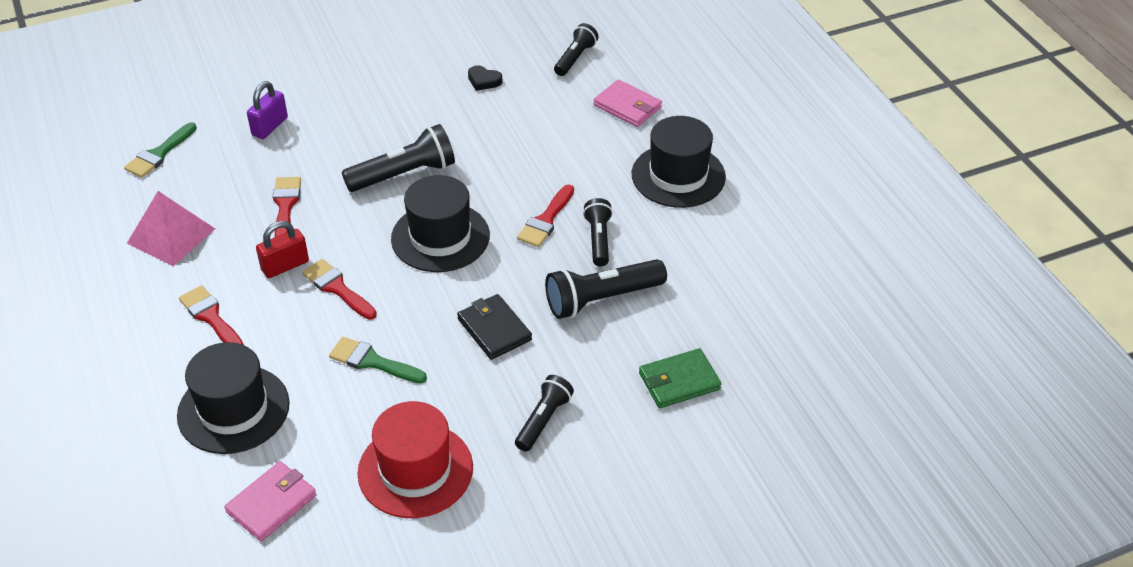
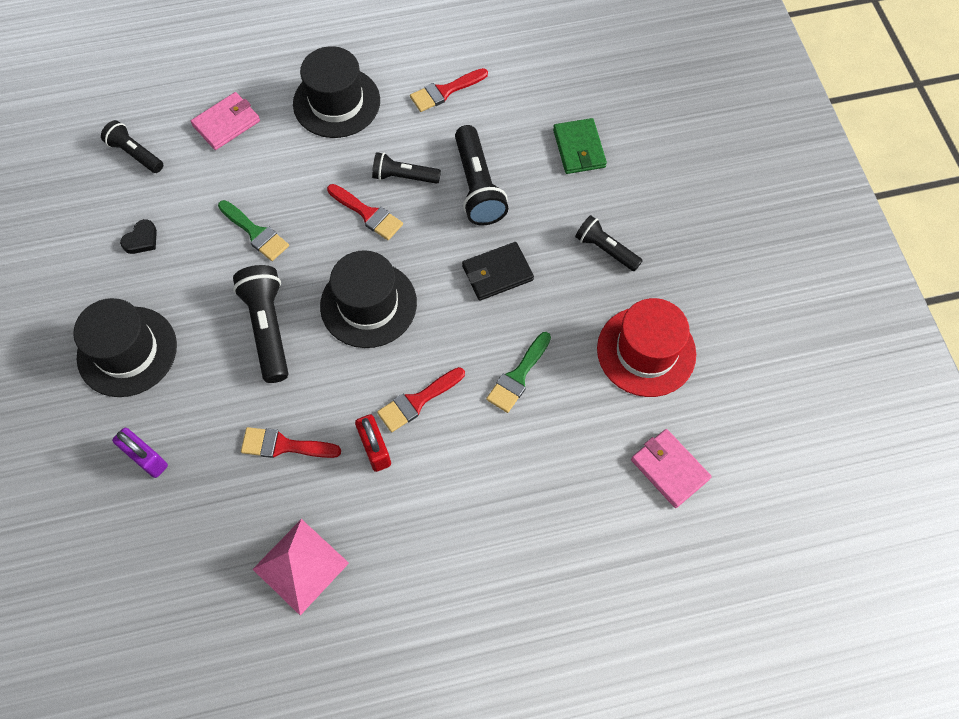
camera: 80 degrees left, 20 degrees up
(159, 154) = (155, 583): green brush -> green brush (255, 233)
(211, 317) = (432, 522): red brush -> red brush (445, 91)
(233, 409) = (557, 501): black hat -> black hat (127, 351)

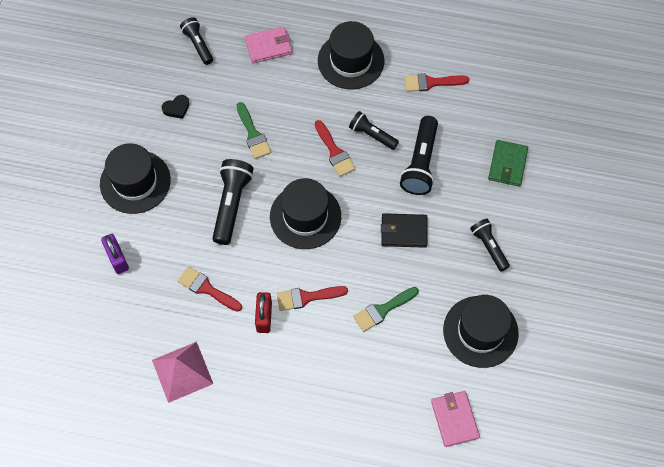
camera: 25 degrees right, 0 degrees up
(646, 351) = (480, 331): red hat -> black hat

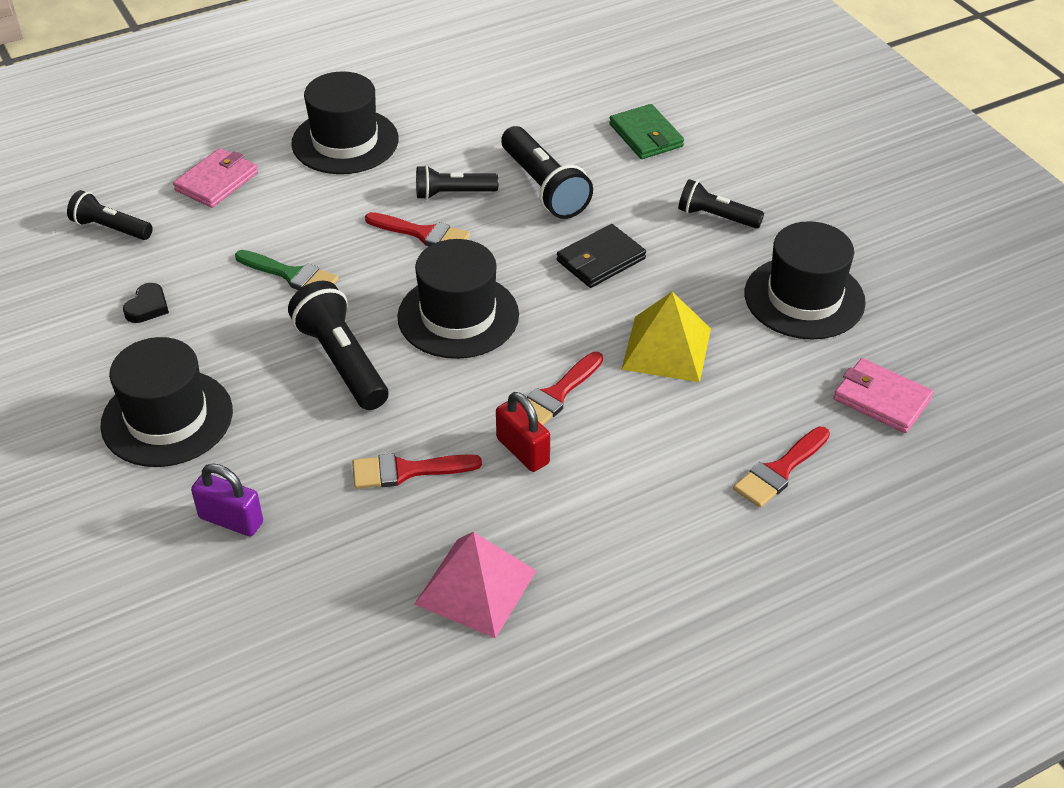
camera: 40 degrees left, 20 degrees down
(382, 310) = (666, 348): green brush -> yellow pyramid
(431, 82) = (470, 112): red brush -> red brush (779, 471)

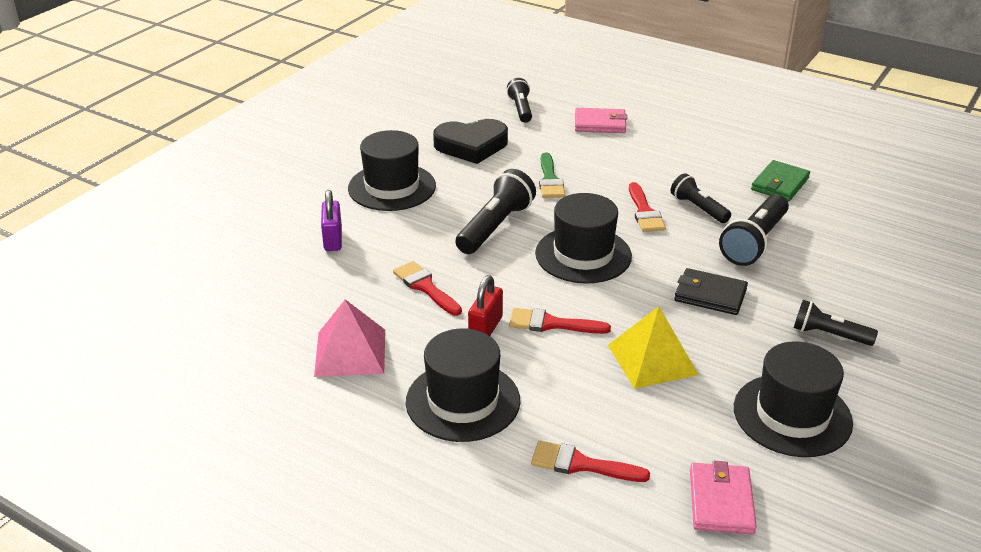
camera: 60 degrees right, 10 degrees down
(147, 307) = (471, 145): black heart -> black heart, size x2.18
(345, 141) = (694, 150): black hat -> black hat (463, 401)
(646, 135) = (876, 267): green wallet -> green wallet (780, 184)
(716, 217) = (829, 335): black flashlight -> black flashlight turned 60 degrees counterclockwise

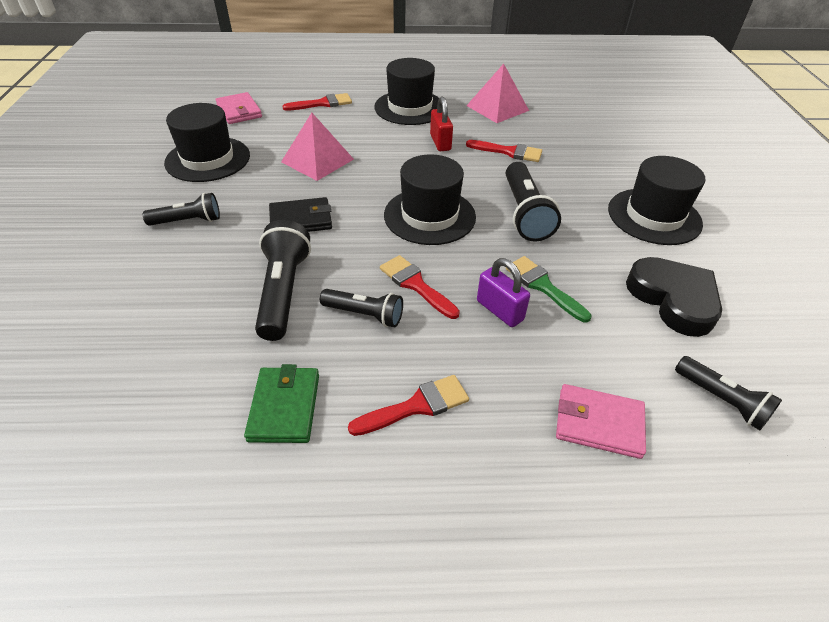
camera: 145 degrees right, 10 degrees up
(333, 239) = (615, 159): purple padlock -> purple padlock (499, 310)
(471, 145) = (673, 299): black heart -> black heart turned 105 degrees clockwise
(551, 324) = (402, 159): red brush -> red brush (416, 406)
(600, 123) = (598, 423): pink wallet -> pink wallet turned 45 degrees clockwise
(652, 359) = (317, 160): yellow pyramid -> pink pyramid

